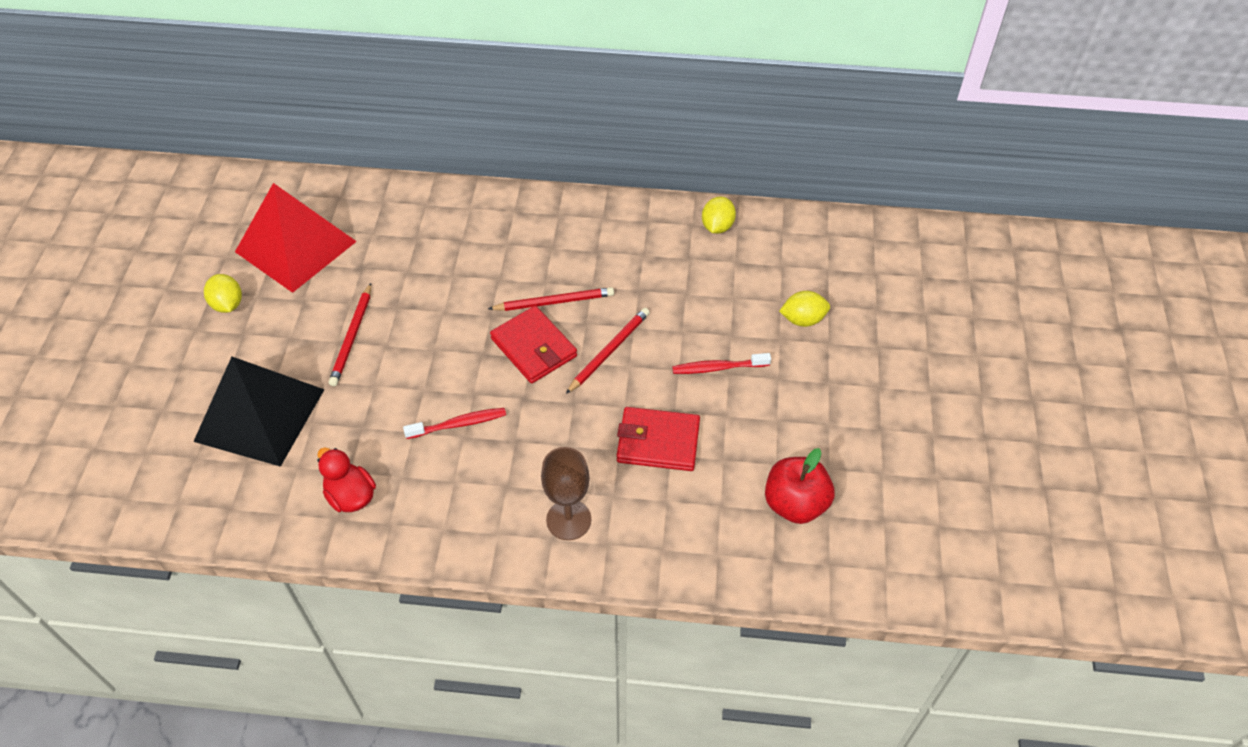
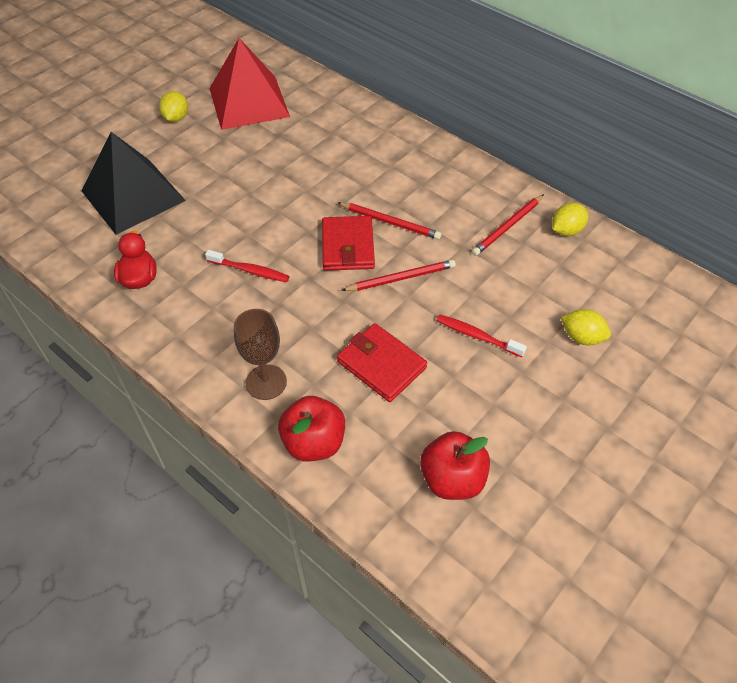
camera: 35 degrees right, 0 degrees up
(352, 337) = (232, 176): red pencil -> red pencil (507, 227)
(657, 546) = (314, 442): none -> red apple

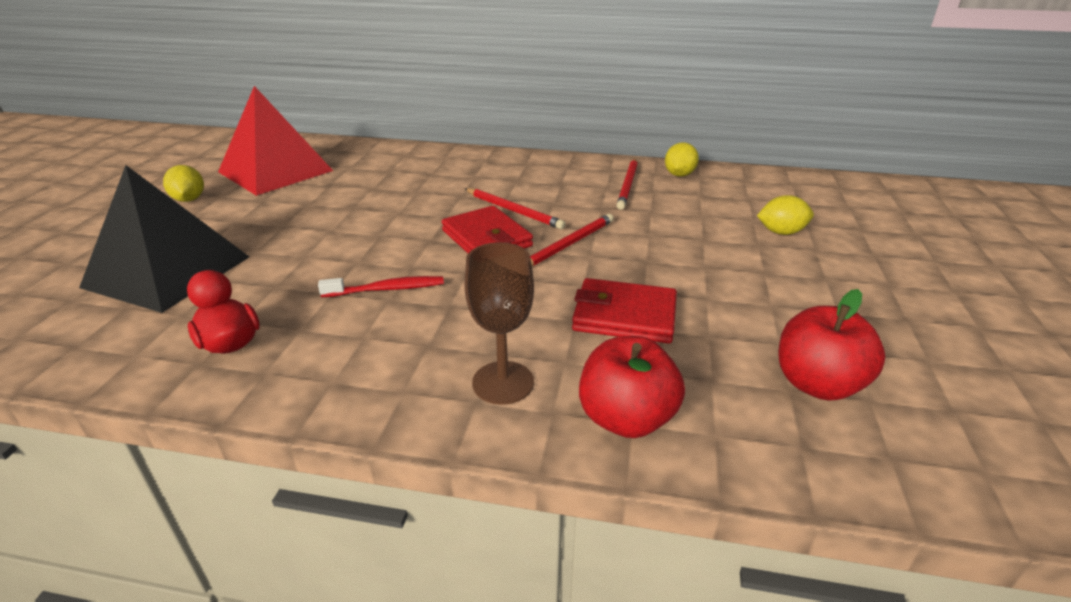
camera: 30 degrees left, 20 degrees down
(390, 222) = (514, 211): red pencil -> red pencil turned 45 degrees clockwise
(477, 336) = (692, 261): red toothbrush -> none

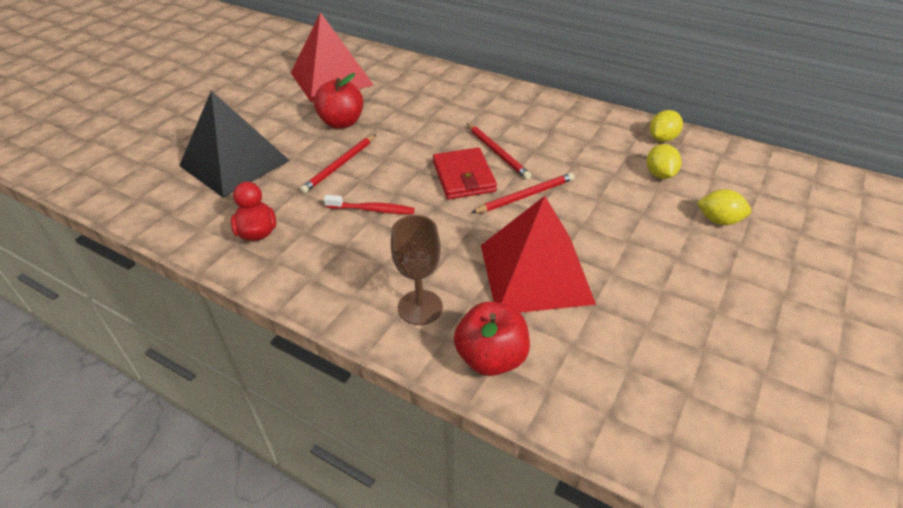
camera: 20 degrees right, 10 degrees up
(189, 199) = (264, 98): yellow lemon -> yellow lemon (660, 174)
(624, 316) = (535, 273): red wallet -> red pyramid
(628, 185) = (608, 142): red pencil -> red pencil (340, 165)
(817, 384) = (653, 369): red apple -> red apple (342, 123)

